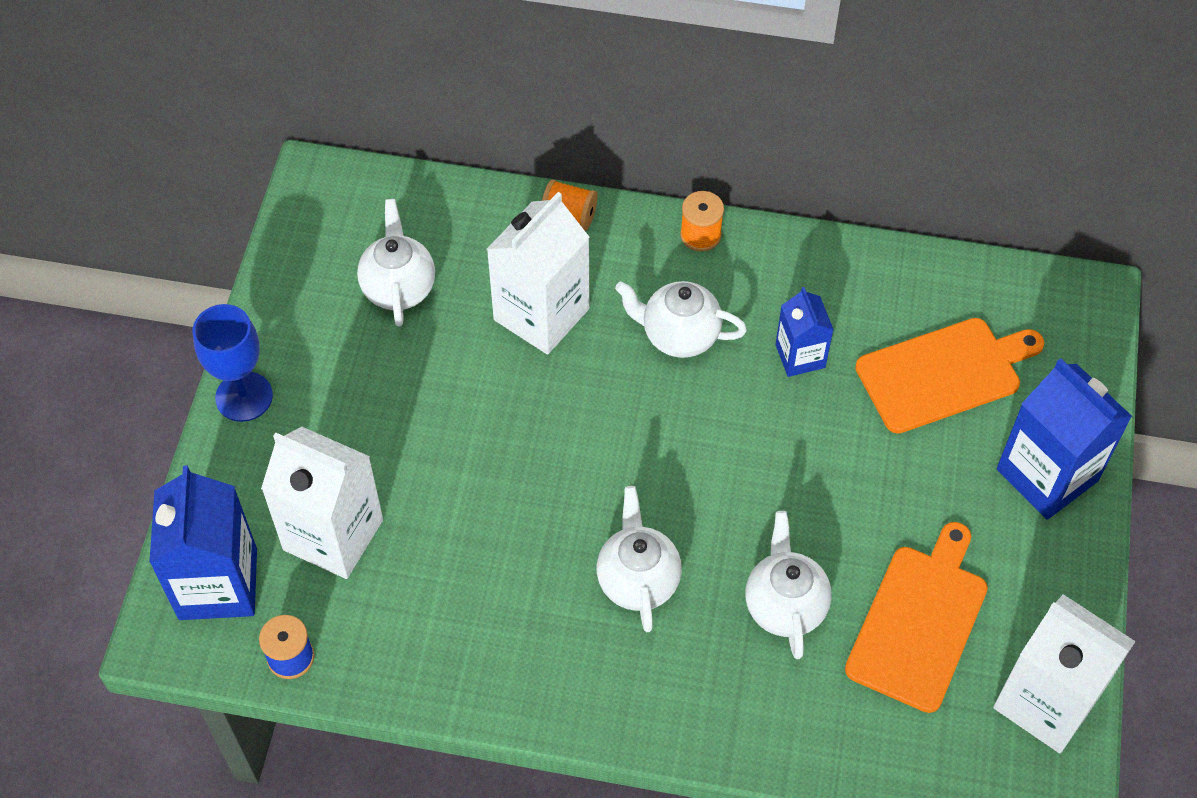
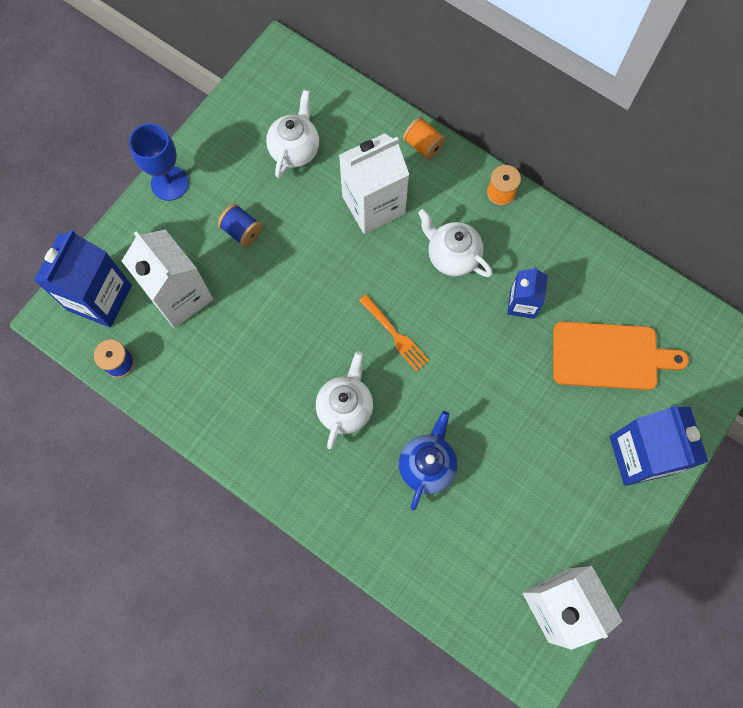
camera: 25 degrees right, 15 degrees up
(378, 417) = (242, 231): none -> blue spool
(654, 461) = (394, 334): none -> orange fork
(784, 605) = (427, 465): white teapot -> blue teapot
(919, 621) = (505, 515): orange cutting board -> none

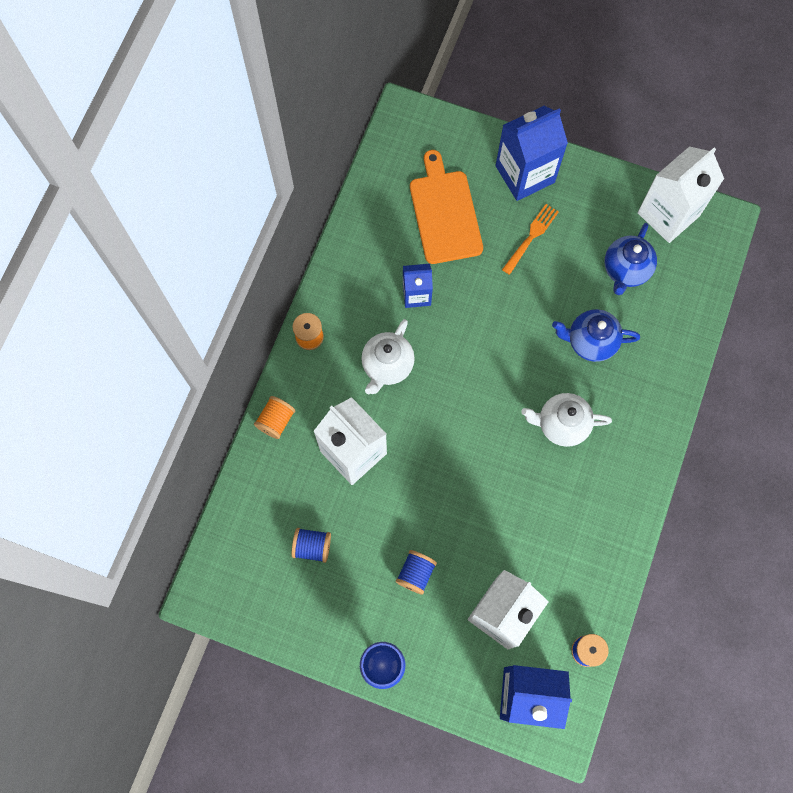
camera: 105 degrees left, 0 degrees up
(295, 150) = (312, 547): white teapot -> blue spool
(394, 334) = (479, 399): orange fork -> orange fork (531, 237)
(500, 531) = (625, 270): none -> blue teapot

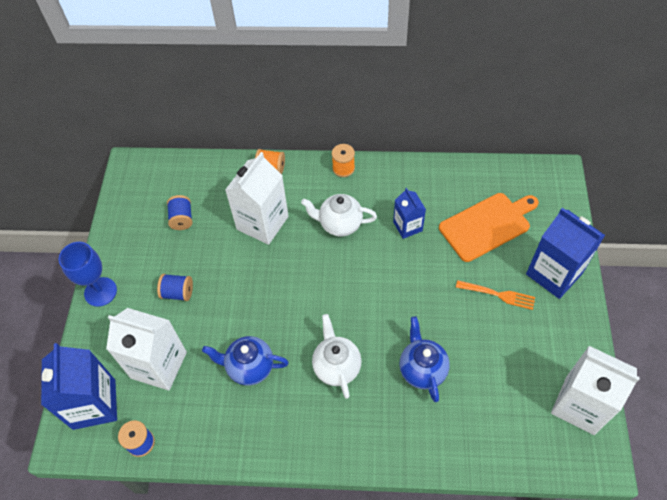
camera: 75 degrees right, 15 degrees down
(625, 270) = (504, 381): blue teapot -> blue teapot (249, 367)

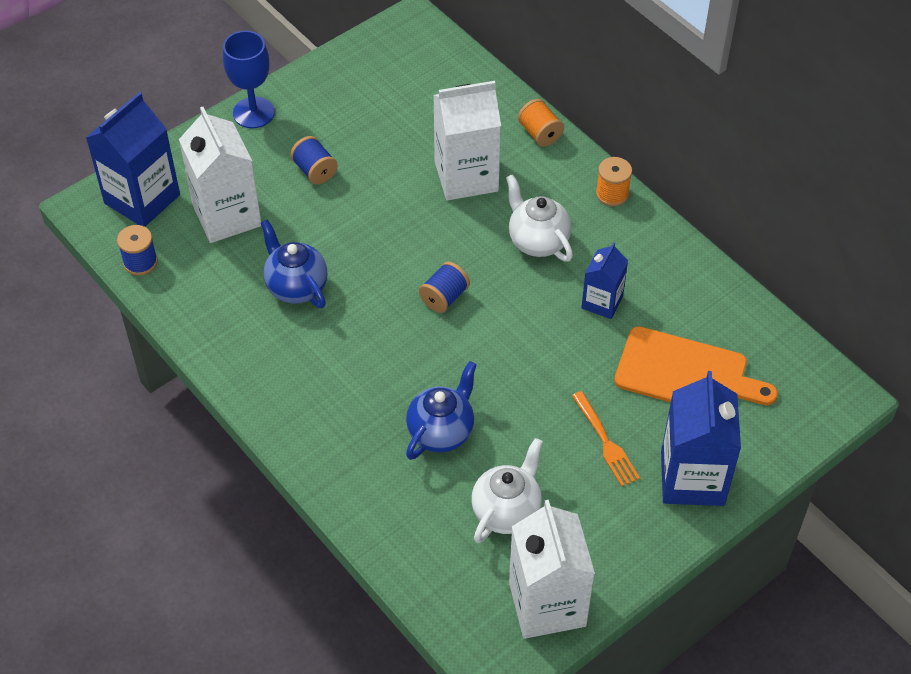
camera: 45 degrees right, 5 degrees down
(182, 219) = (398, 110): blue spool -> blue spool (444, 297)
(336, 366) = (369, 356): white teapot -> white teapot (506, 511)

